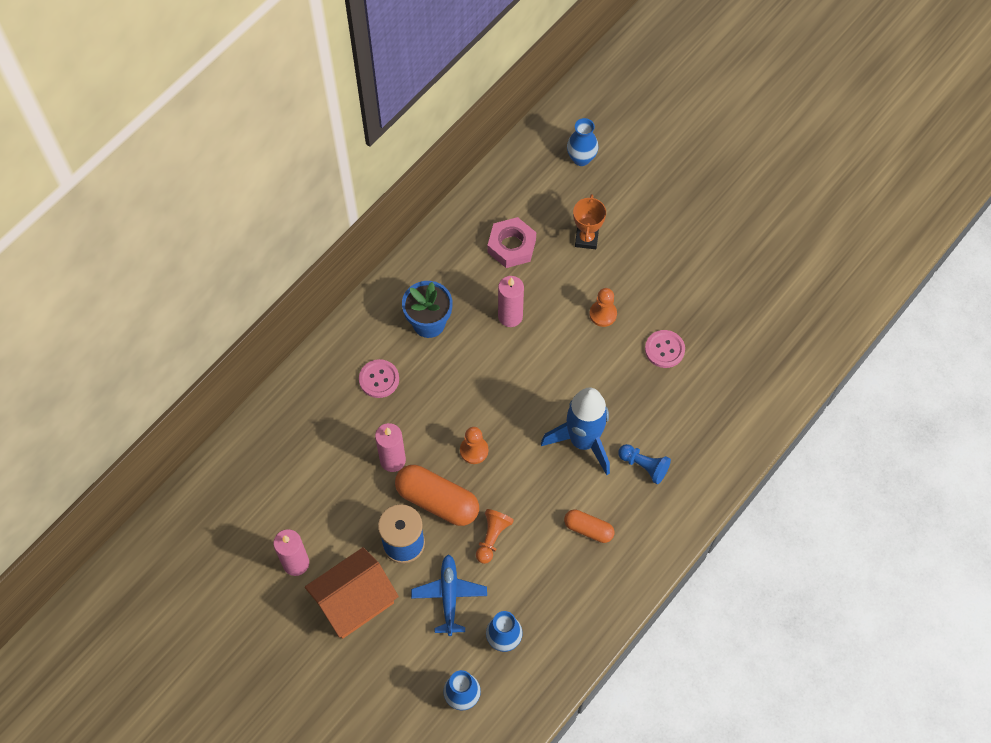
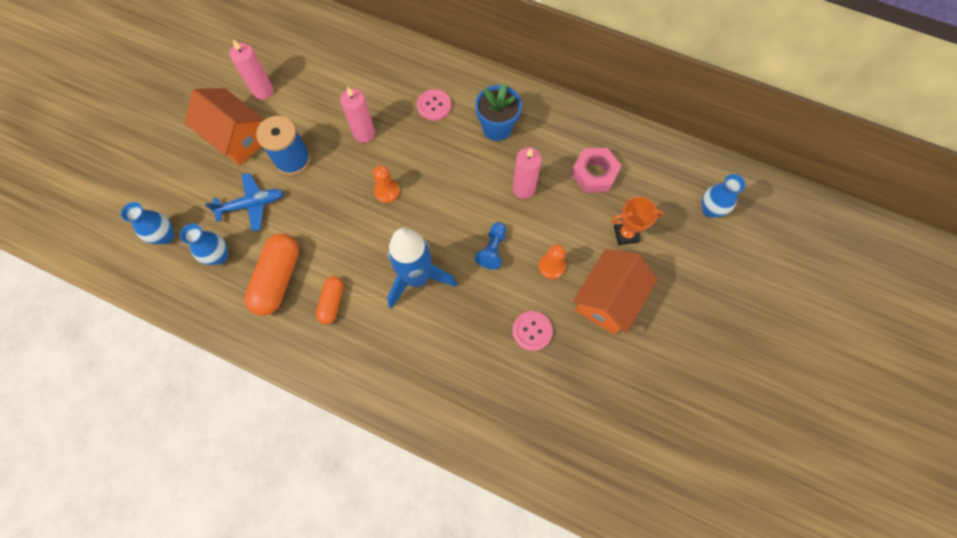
camera: 75 degrees right, 5 degrees up
(437, 501) = (335, 175): orange capsule -> orange capsule (278, 279)
(492, 538) = (309, 225): orange pawn -> none
(644, 466) = (405, 338): blue pawn -> blue pawn (492, 249)
(649, 275) = (608, 299): none -> orange house

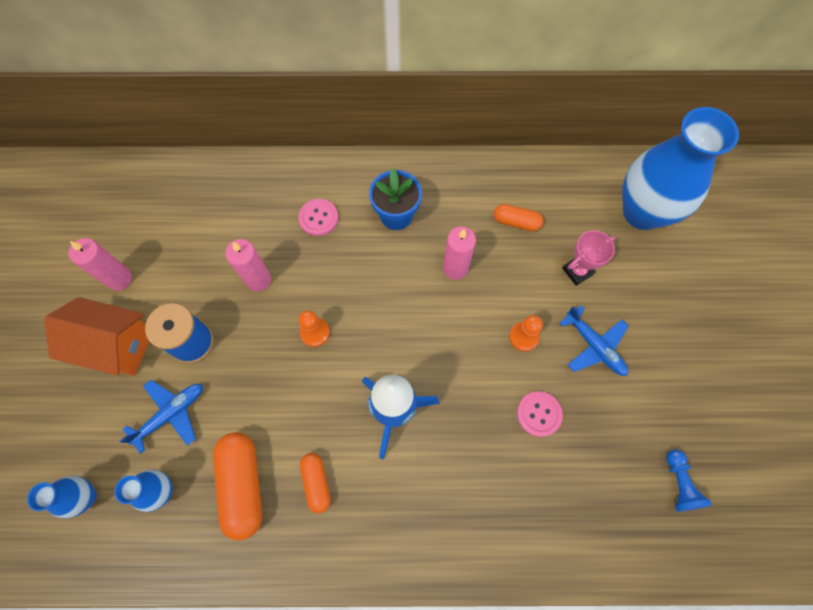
camera: 25 degrees left, 0 degrees up
(492, 249) = (456, 346): blue pawn -> blue pawn (679, 484)
(594, 173) = (516, 222): pink nut -> orange capsule
(608, 299) = (594, 346): orange house -> blue plane
(626, 234) = (577, 271): orange trophy -> pink trophy
(710, 210) = (642, 212): blue vase -> blue vase, size x2.18

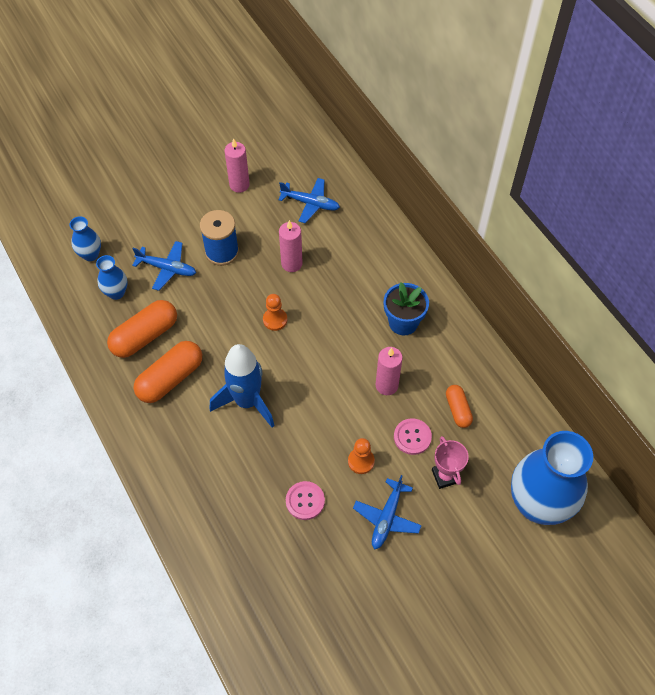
camera: 60 degrees right, 10 degrees down
(116, 345) = (193, 211): orange house -> none
(198, 222) = (310, 203): none -> blue plane
(317, 483) = (170, 379): orange capsule -> orange capsule, size x1.74
(318, 218) = (365, 273): pink button -> pink button (412, 437)
(577, 271) = (445, 476): pink trophy -> pink trophy turned 45 degrees clockwise
(679, 484) = (310, 631): blue pawn -> none

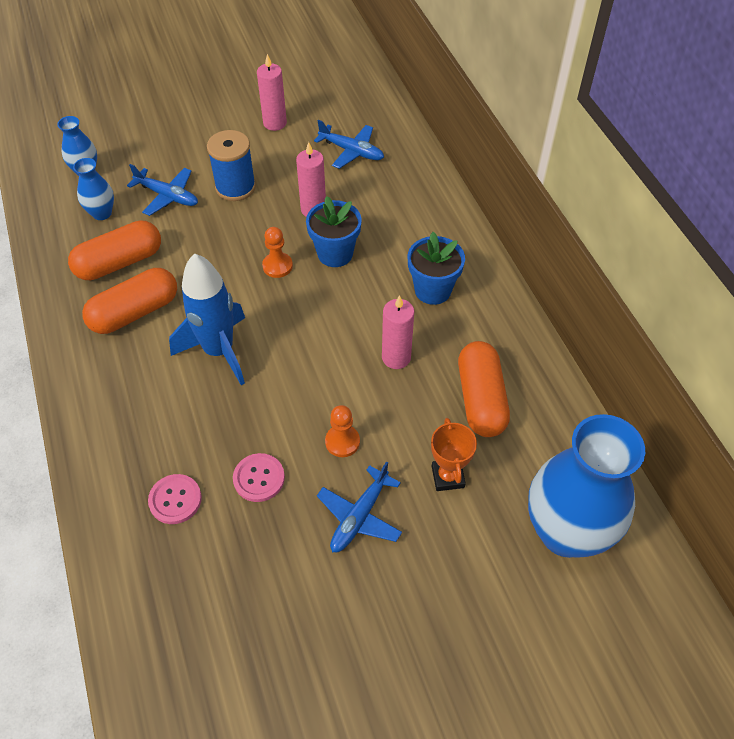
camera: 10 degrees right, 5 degrees down
(318, 302) = (335, 254): none -> blue flower pot
(412, 437) = (415, 423): pink button -> pink button (175, 500)
(445, 476) = (447, 477): pink trophy -> orange trophy
(458, 410) = (480, 399): orange capsule -> orange capsule, size x1.74

